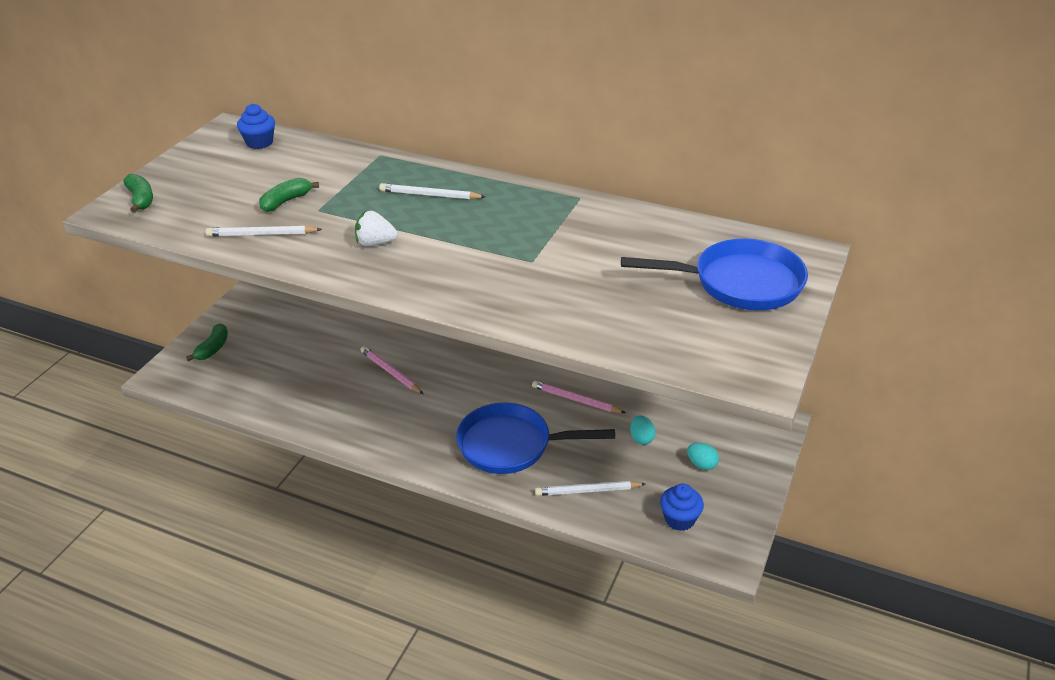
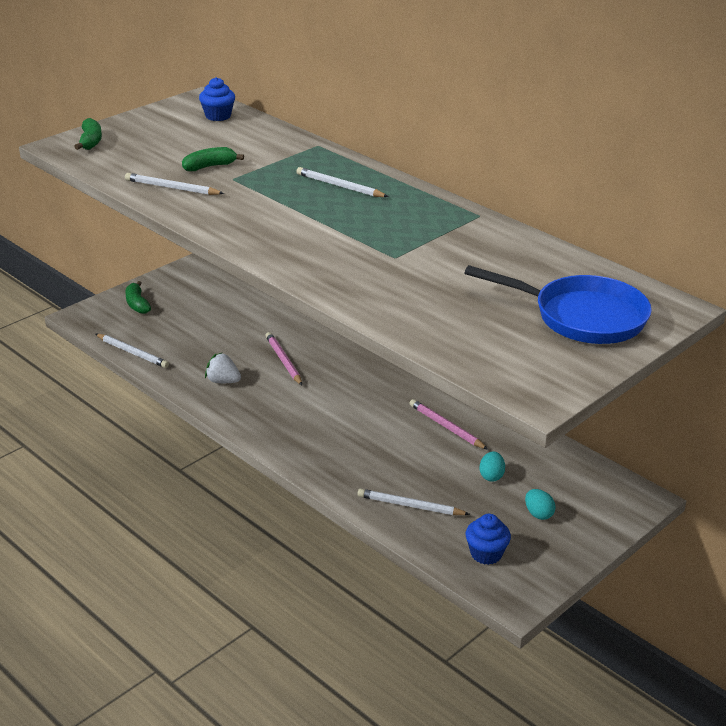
camera: 20 degrees right, 5 degrees down
(213, 348) = (137, 304): green banana -> green banana turned 120 degrees clockwise
(236, 403) = (132, 353): none -> white pencil
(375, 243) = (264, 214): white strawberry -> white strawberry (223, 381)
(511, 445) = (360, 449): blue pan -> none

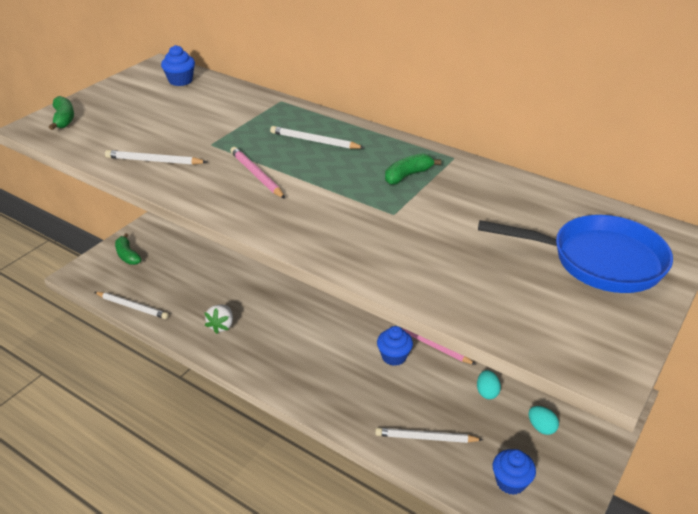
camera: 10 degrees left, 5 degrees up
(209, 166) = (185, 134): green banana -> green banana (407, 175)
(223, 381) = (221, 325): white strawberry -> white strawberry turned 90 degrees counterclockwise
(283, 361) = (271, 296): pink pencil -> pink pencil (256, 175)
(401, 432) = (394, 356): none -> blue cupcake

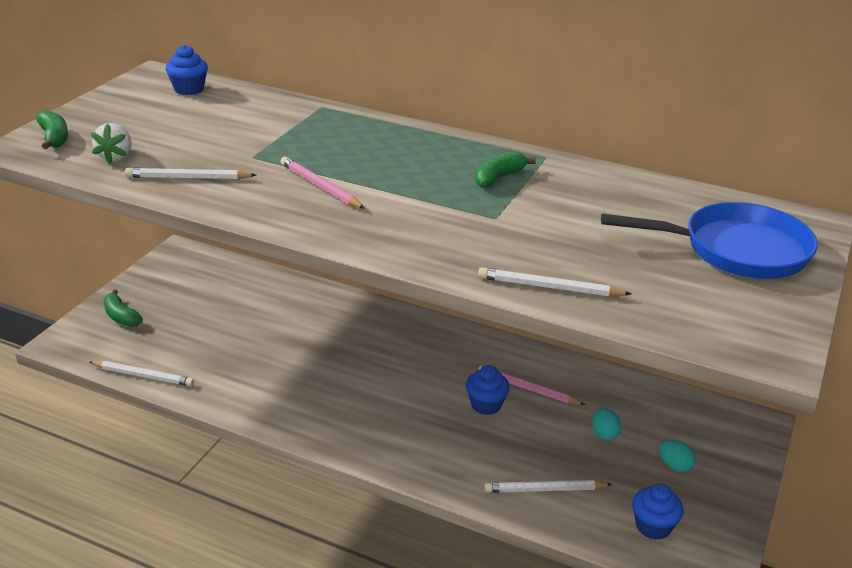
camera: 10 degrees left, 5 degrees down
(221, 325) = (264, 388): white strawberry -> white strawberry (116, 157)
(314, 141) = (377, 147): white pencil -> white pencil (549, 287)

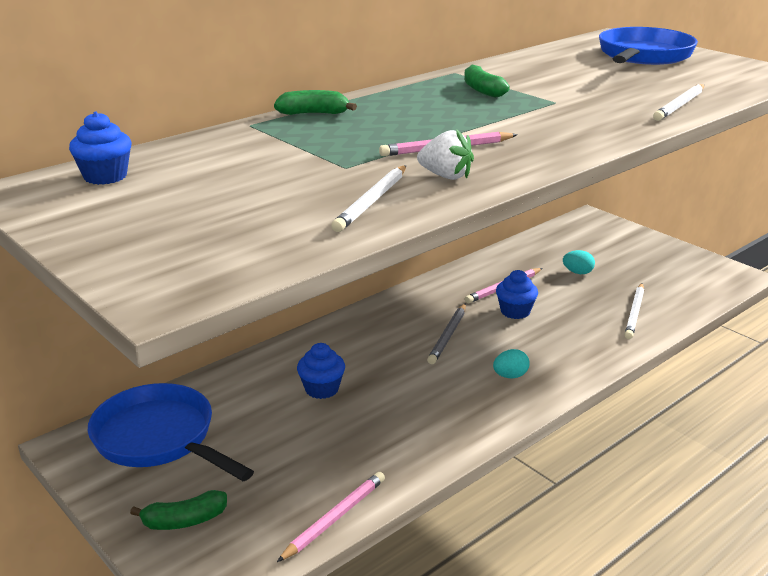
camera: 65 degrees left, 5 degrees down
(54, 138) = (157, 269): green banana -> green banana (313, 113)
(116, 157) = (270, 234): white strawberry -> white strawberry (446, 176)
(143, 375) = (335, 518): white pencil -> pink pencil
(200, 280) = (159, 439): none -> blue pan
(412, 373) = (448, 336): none -> grey pencil
(653, 526) = (688, 283): blue cupcake -> blue cupcake (322, 389)
(675, 466) = (625, 257): turquoise egg -> turquoise egg (510, 376)

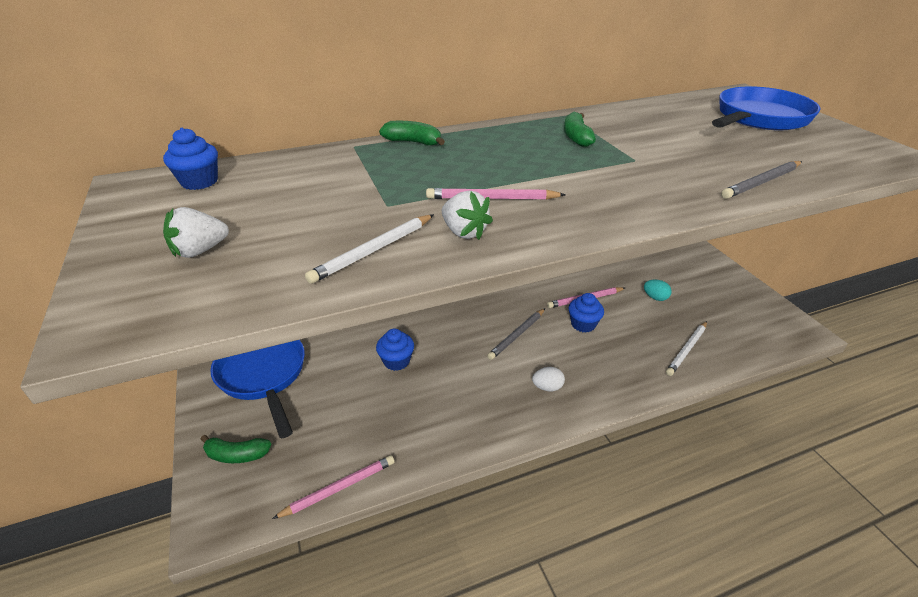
camera: 20 degrees right, 10 degrees up
(188, 228) = (200, 251): none -> white strawberry
(510, 376) = (547, 387): turquoise egg -> white egg
(680, 105) = (761, 182): white pencil -> grey pencil

